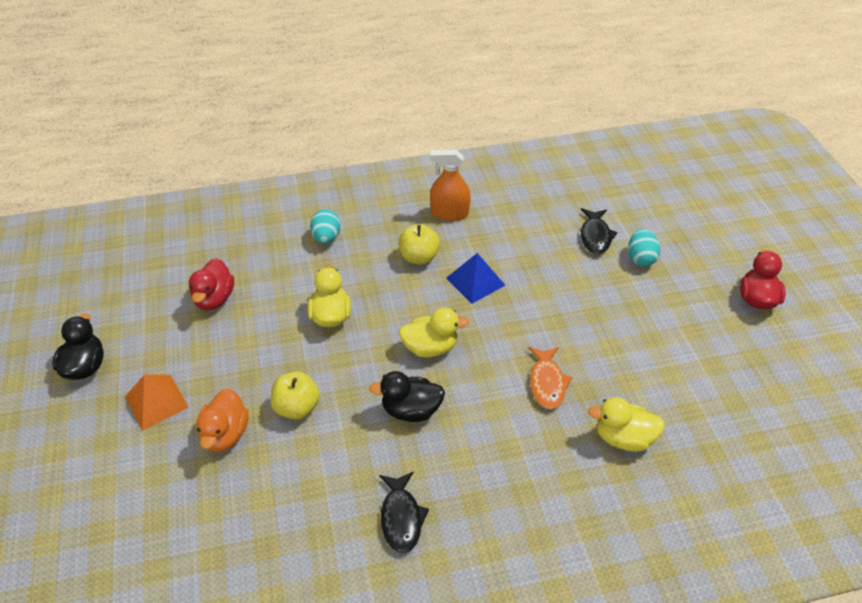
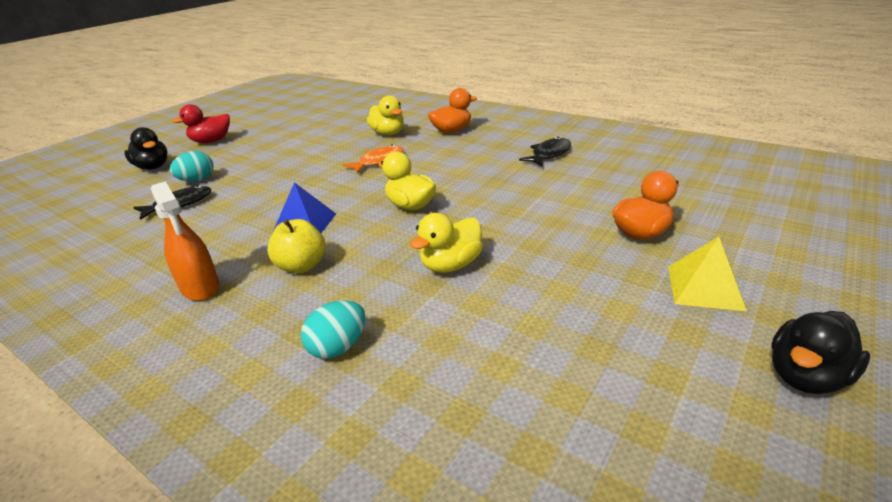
camera: 130 degrees left, 15 degrees down
(156, 401) = (704, 287): orange pyramid -> yellow pyramid
(214, 298) = (557, 359): red duck -> none
(297, 407) = (560, 221): yellow apple -> none
(411, 410) = (477, 185): black duck -> black duck (153, 167)
(566, 497) = (452, 131): none -> orange duck

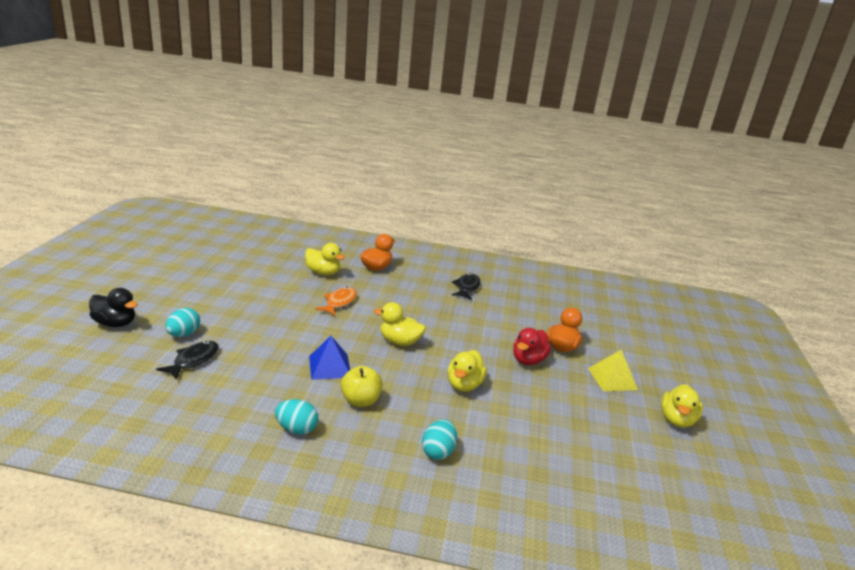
camera: 30 degrees left, 5 degrees down
(200, 287) = (296, 429): orange spray bottle -> turquoise egg
(211, 141) = (149, 289): red duck -> red duck (528, 360)
(806, 376) = (676, 420): black duck -> yellow duck

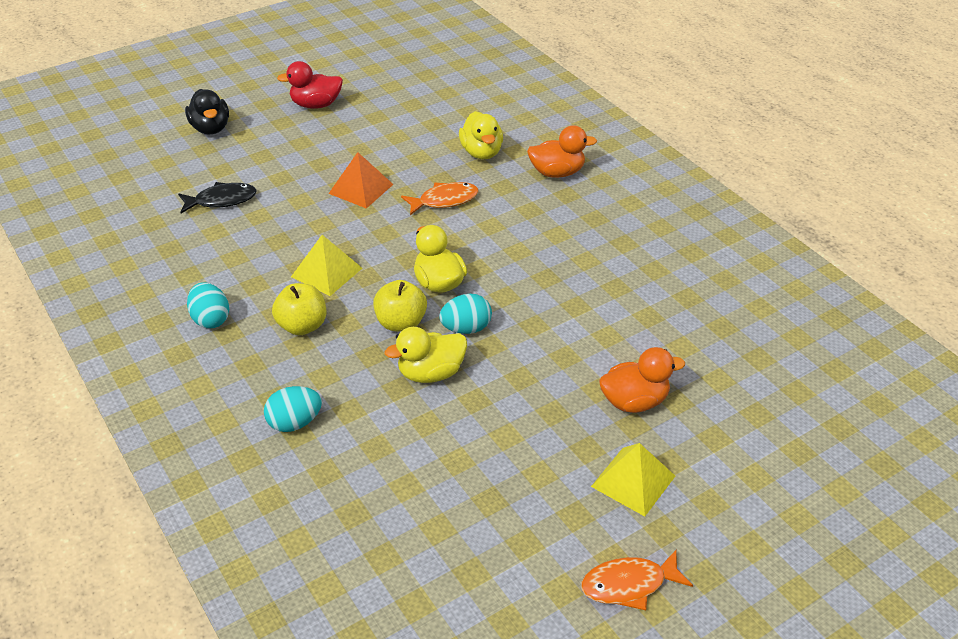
camera: 50 degrees right, 15 degrees up
(184, 334) = (248, 167): turquoise egg -> turquoise egg (466, 328)
(281, 316) = (361, 188): none -> orange pyramid
(329, 366) = (326, 272): blue pyramid -> yellow pyramid
(411, 370) = (401, 323): none -> yellow apple
(467, 287) = (637, 254): black fish -> none
(528, 360) = (557, 391): red duck -> red duck (316, 105)
(676, 420) = (629, 585): yellow duck -> orange fish

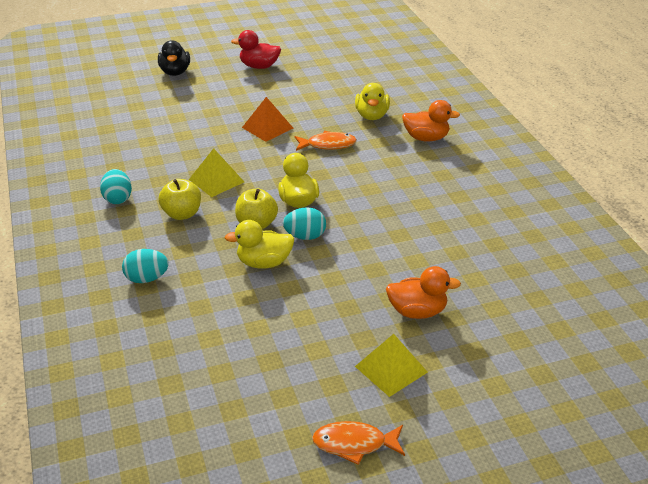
camera: 15 degrees right, 5 degrees down
(221, 200) = (161, 121): black fish -> none

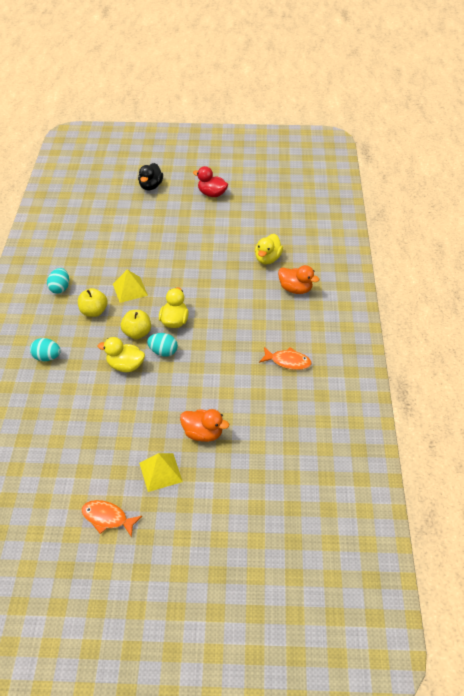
camera: 20 degrees right, 10 degrees up
(267, 127) = (188, 252): orange pyramid -> none
(328, 145) = (221, 277): orange fish -> orange fish (288, 361)

